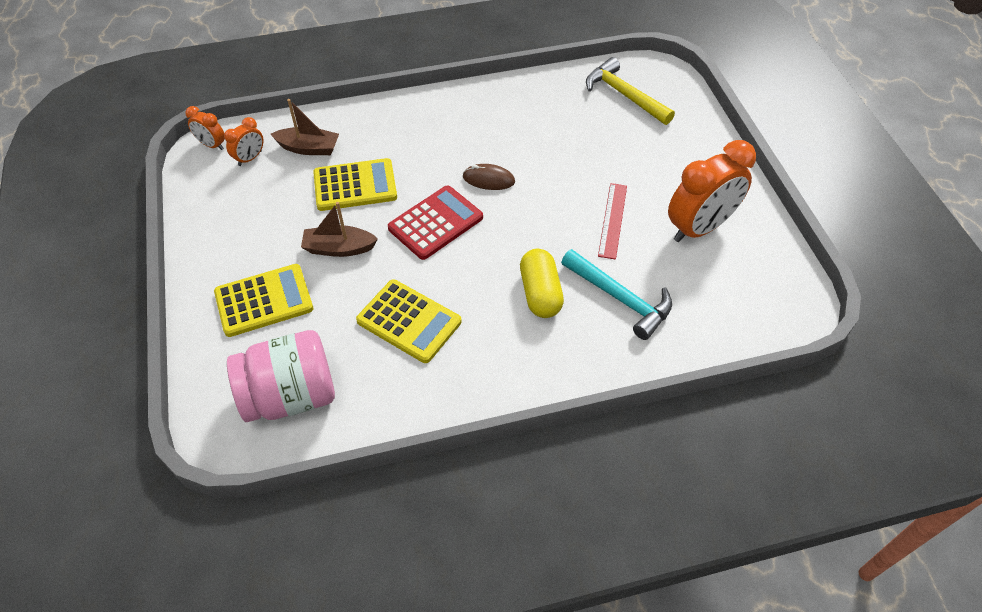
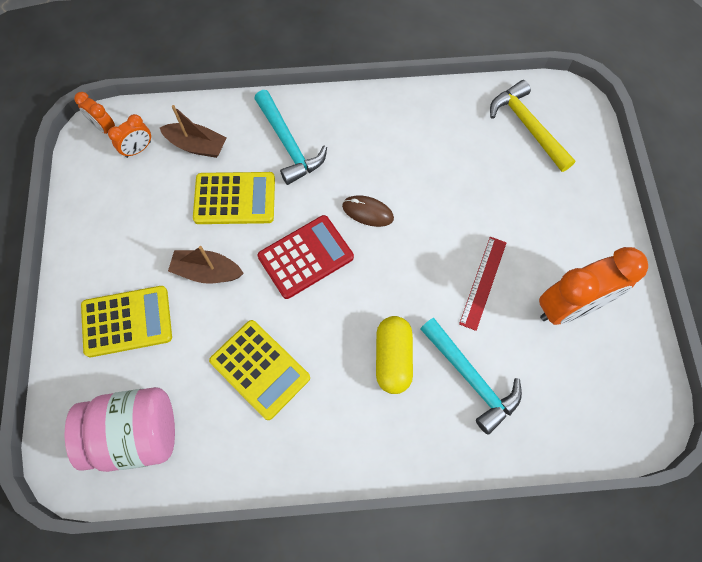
camera: 10 degrees right, 15 degrees up
(400, 136) = (289, 144): none -> turquoise hammer

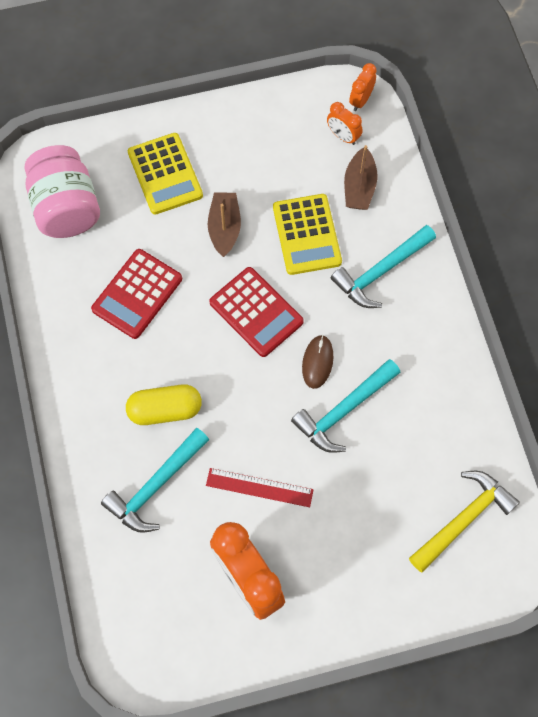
camera: 80 degrees right, 0 degrees up
(260, 369) = (137, 294): yellow calculator -> red calculator
(418, 199) = (343, 411): none -> turquoise hammer

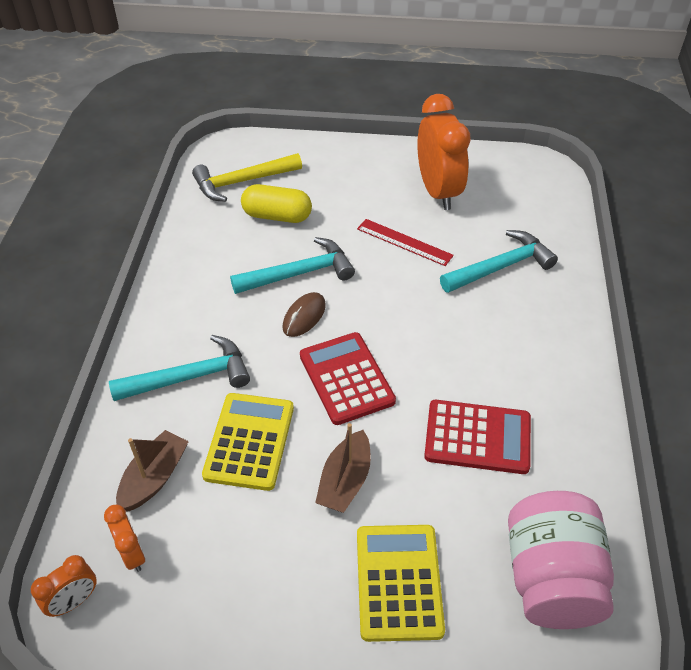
camera: 160 degrees left, 20 degrees down
(137, 294) = (477, 437): red calculator -> red calculator turned 45 degrees clockwise
(165, 410) = (475, 320): yellow capsule -> yellow capsule (277, 216)

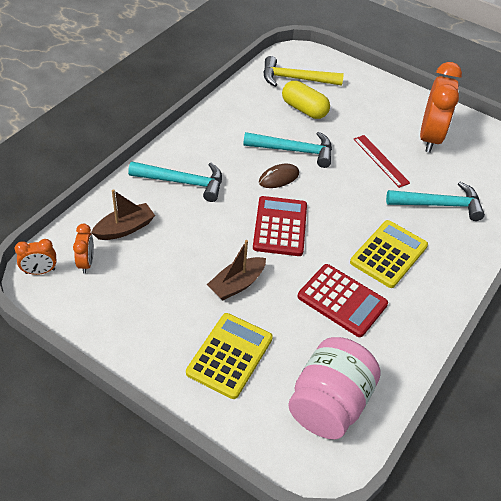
camera: 25 degrees right, 0 degrees up
(249, 441) = (194, 234): yellow calculator -> yellow calculator (388, 254)

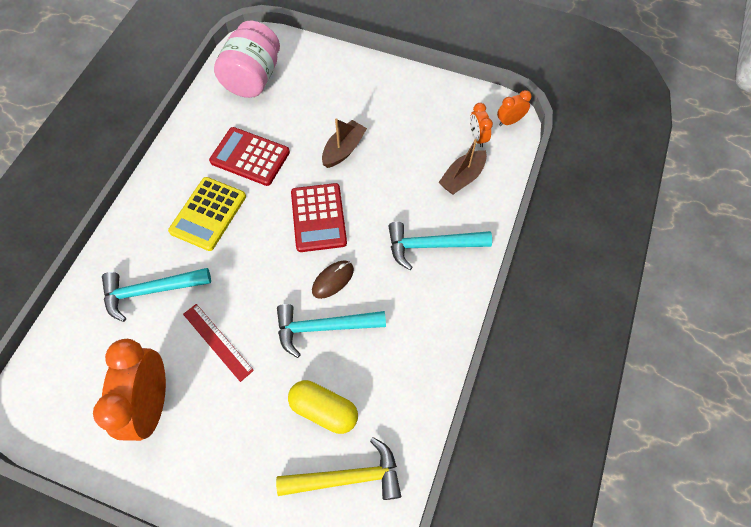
camera: 170 degrees right, 15 degrees up
(229, 355) = (333, 93): yellow calculator -> none

